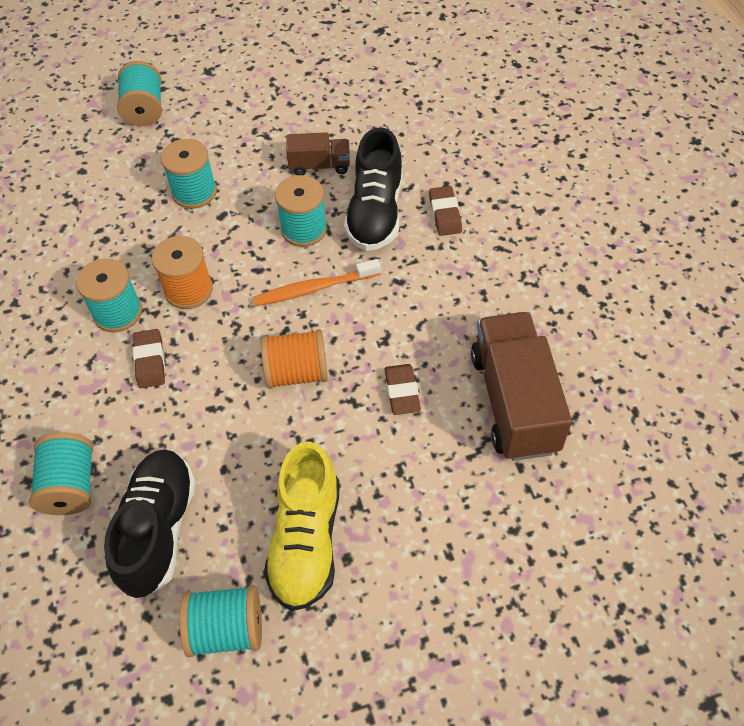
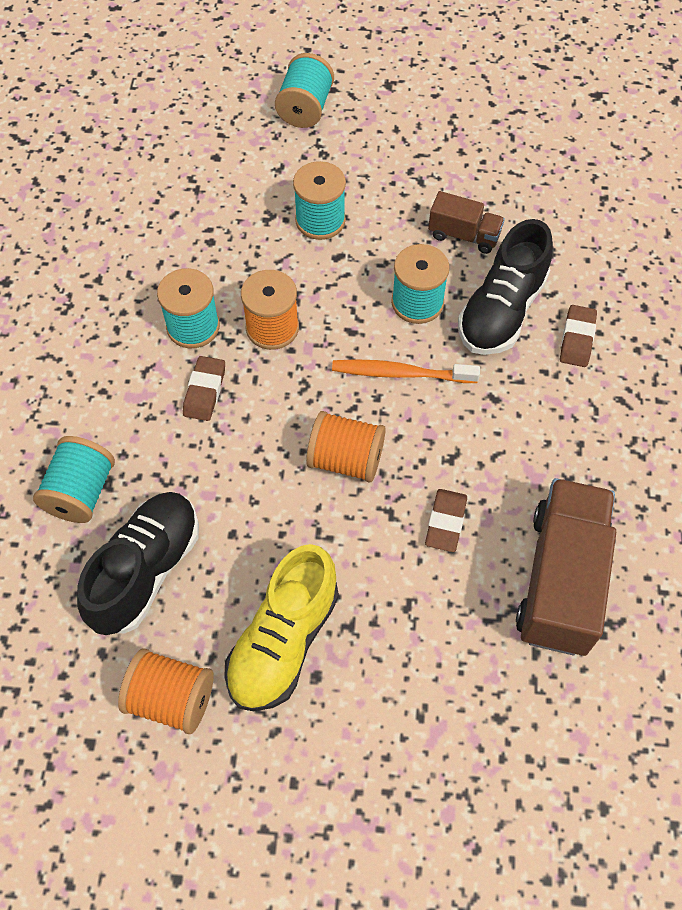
camera: 20 degrees right, 5 degrees up
(227, 629) = (171, 698): turquoise spool -> orange spool

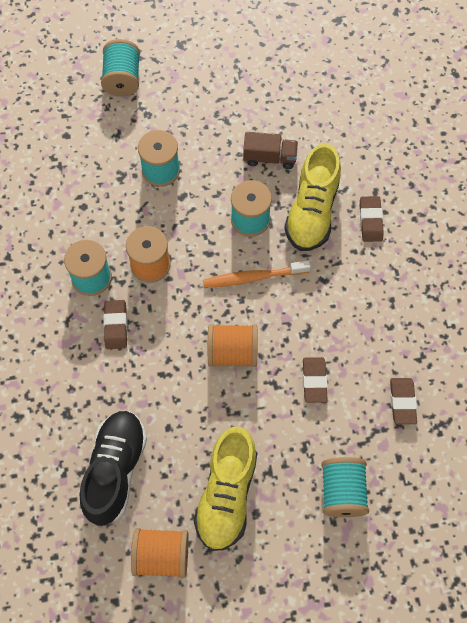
camera: 15 degrees left, 5 degrees up
(81, 492) = (50, 425): turquoise spool -> turquoise spool (342, 491)
(501, 311) = (312, 212): black shoe -> yellow shoe
(561, 580) = (402, 402): brown truck -> brown eraser

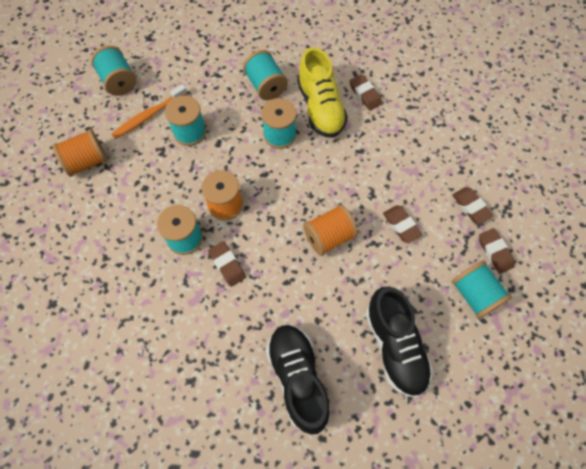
camera: 30 degrees left, 0 degrees up
(162, 555) = (377, 424): orange spool -> orange spool (87, 161)
(227, 495) = (395, 346): yellow shoe -> black shoe
(253, 277) = (309, 174): orange toothbrush -> orange toothbrush (149, 116)
(269, 158) = (266, 85): brown truck -> turquoise spool
(394, 462) = (494, 252): none -> brown eraser

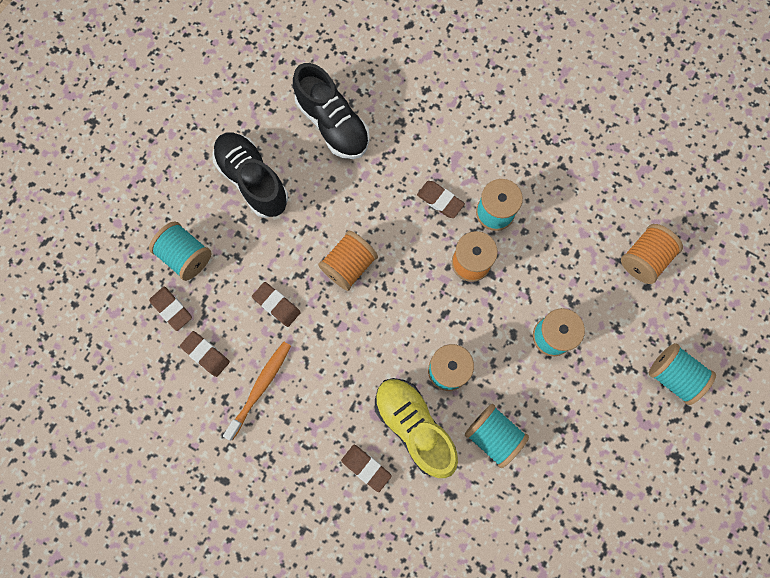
camera: 160 degrees right, 10 degrees up
(149, 116) = (610, 340): orange toothbrush -> orange toothbrush (260, 388)

